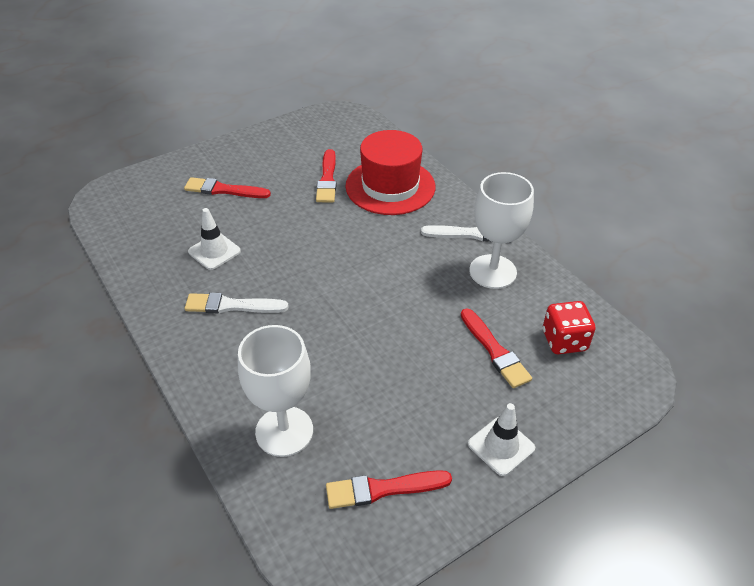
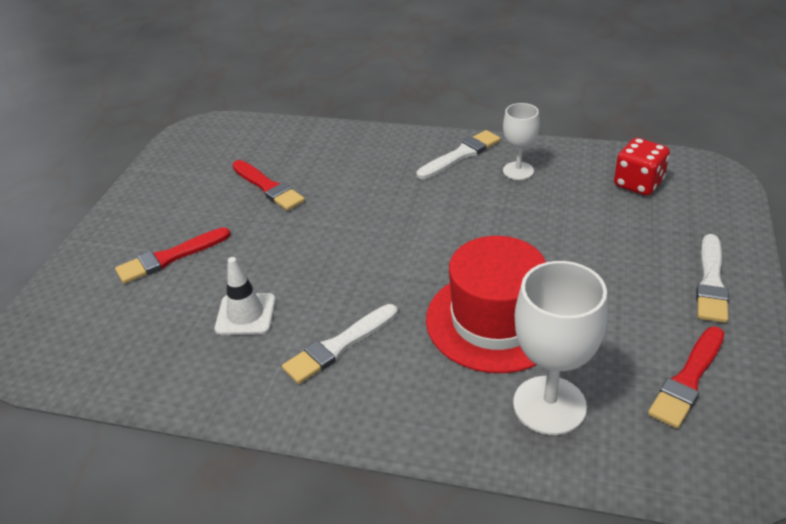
camera: 40 degrees left, 5 degrees down
(390, 186) = (337, 160): red hat -> red hat (495, 320)
(492, 271) = (518, 171): white goblet -> white goblet, size x0.59
(495, 351) = (606, 223): red brush -> none
(501, 446) = (711, 282): white traffic cone -> white brush

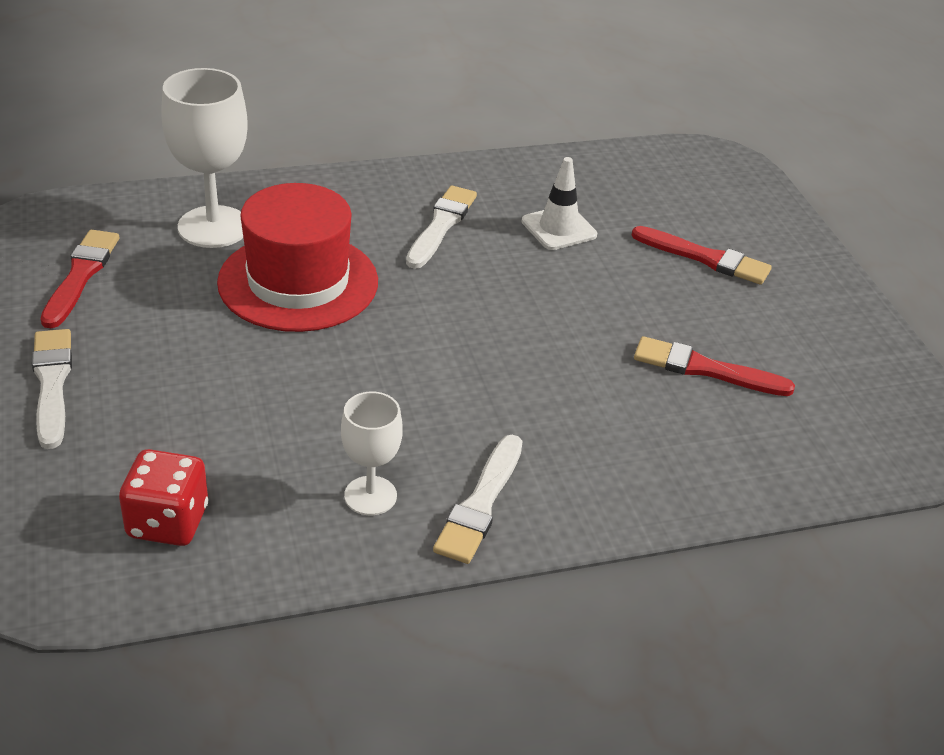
camera: 145 degrees right, 0 degrees up
(170, 257) = (705, 258): red brush -> red brush turned 90 degrees clockwise

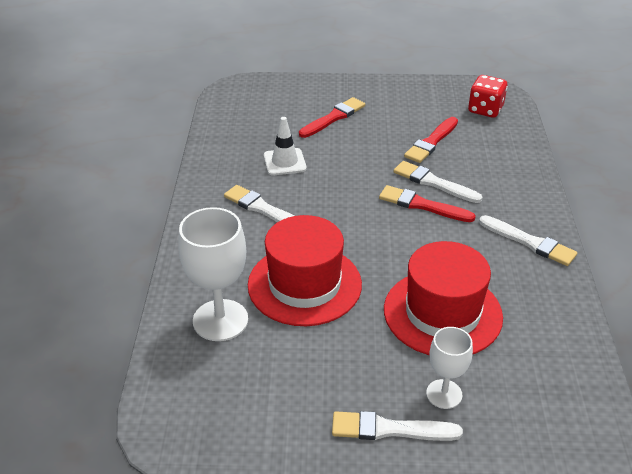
camera: 70 degrees left, 0 degrees up
(81, 275) = (257, 404): red brush -> red brush (422, 205)
(168, 522) = (538, 376): red dice -> red dice (485, 110)
(278, 414) = (442, 313): none -> red hat
(370, 496) = (520, 283): white goblet -> white goblet (444, 394)
(589, 381) = (433, 182): none -> white brush

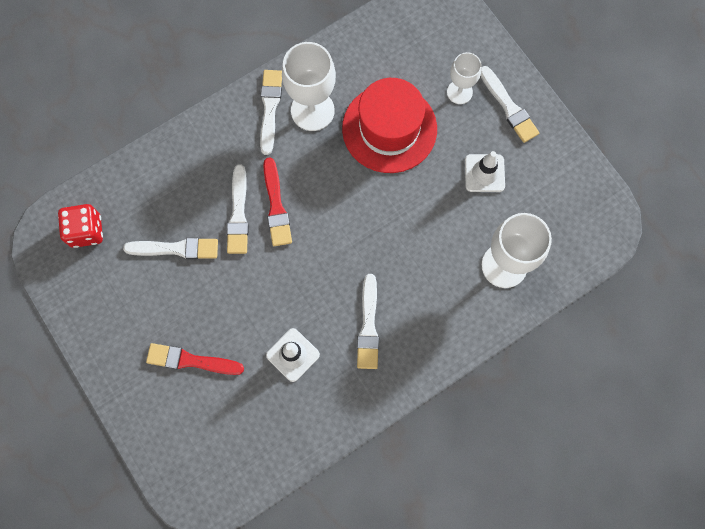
camera: 125 degrees left, 35 degrees up
(304, 284) = (429, 234): red hat -> none
(328, 360) = (484, 173): none -> white traffic cone
(431, 142) = (176, 249): red brush -> white brush
(506, 268) = (312, 110): none -> white goblet

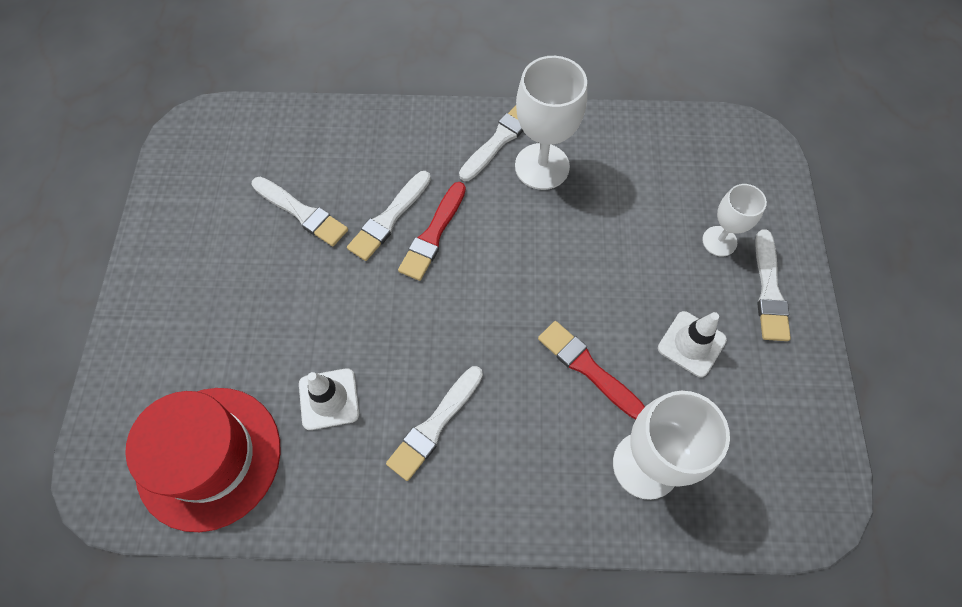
camera: 35 degrees right, 10 degrees down
(86, 231) = (235, 144): red dice -> none
(191, 360) = (223, 331): red brush -> red brush (588, 368)
(389, 128) = (612, 231): red hat -> red hat (209, 457)

